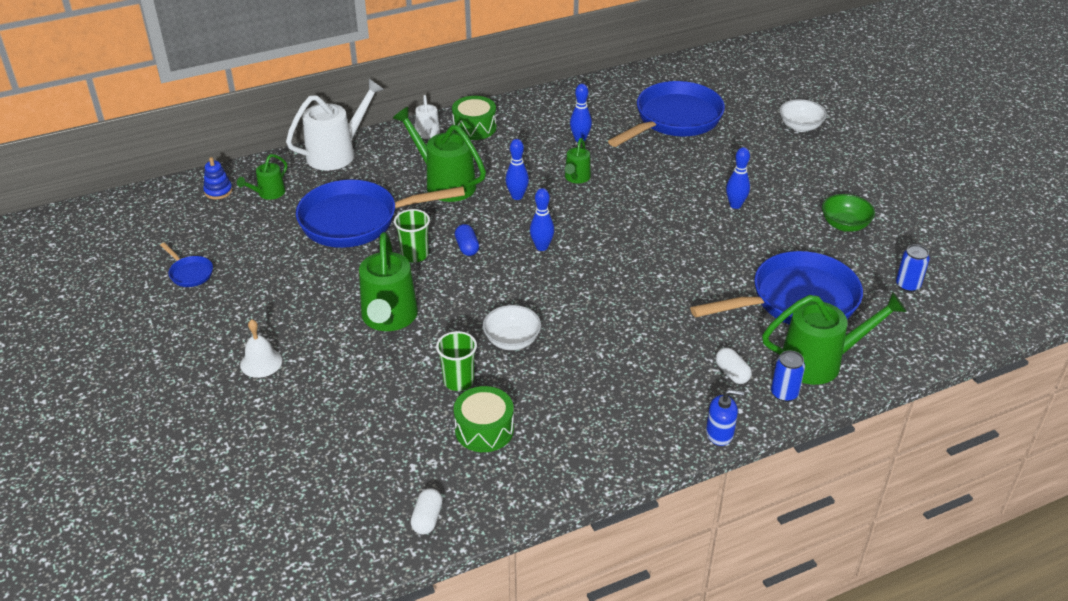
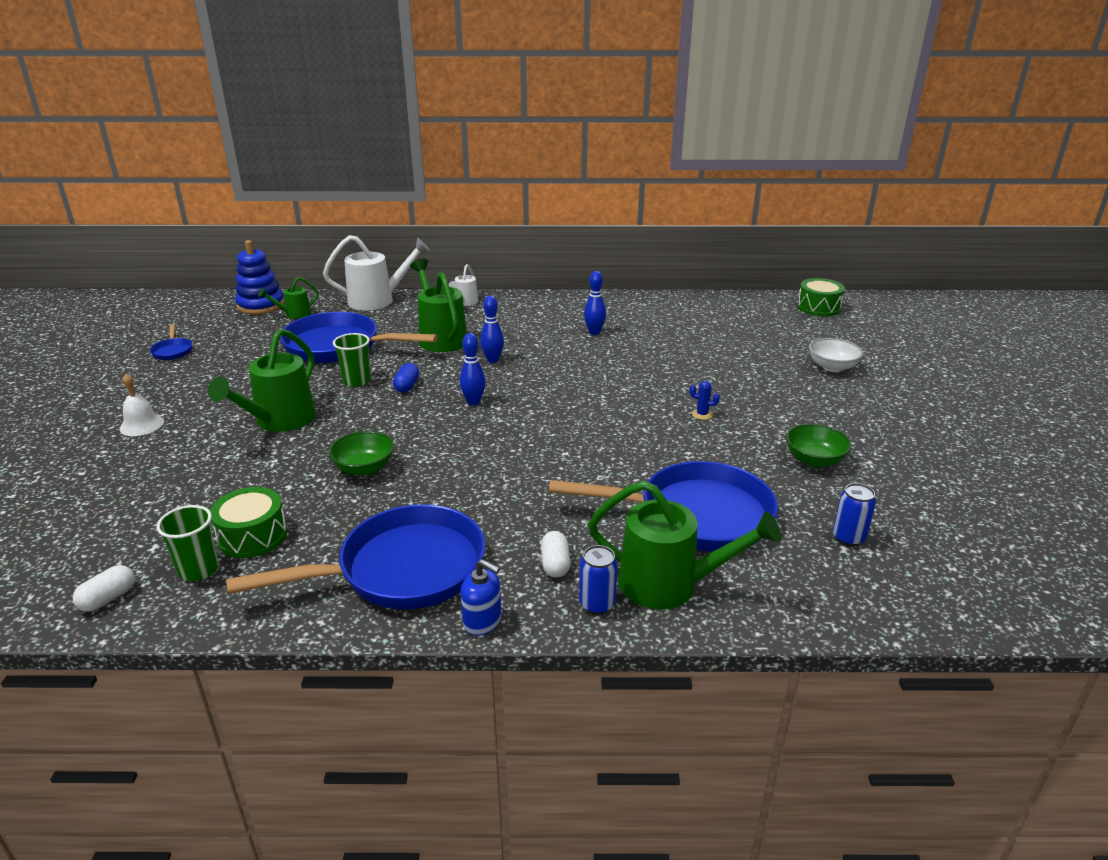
camera: 25 degrees right, 10 degrees down
(218, 191) = (261, 305): blue stacking toy -> blue stacking toy, size x1.84
(458, 381) = (279, 487): green cup -> green cup (198, 570)
(474, 127) = (508, 306): green drum -> green drum (818, 307)
(512, 340) = (364, 468): white bowl -> green bowl
(576, 178) = (561, 359): green watering can -> none
(674, 120) = (701, 336): blue pan -> blue pan (402, 570)
(735, 205) = (702, 414): blue bowling pin -> blue cactus

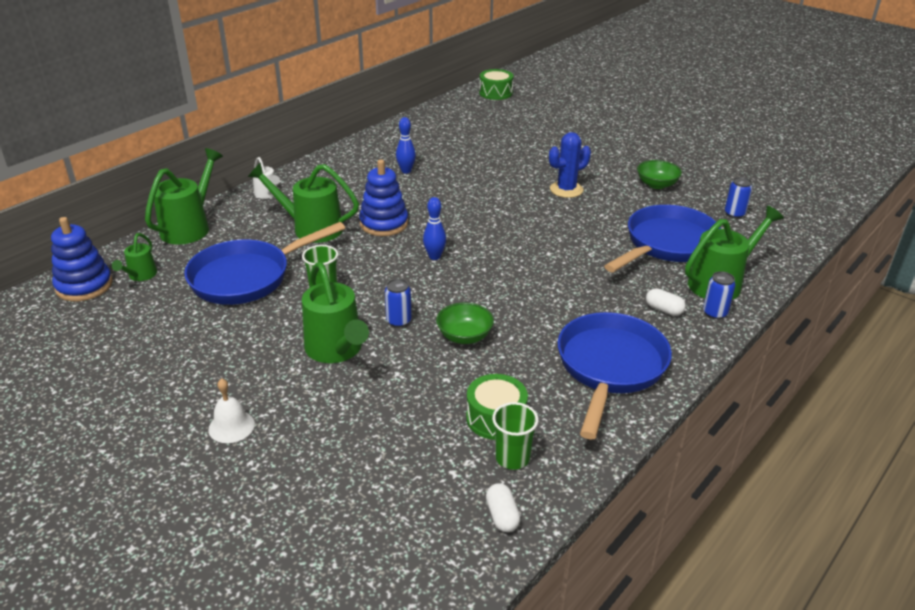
camera: 50 degrees left, 5 degrees up
(172, 351) = (98, 366): blue pan -> none
(352, 429) = (399, 321): none -> blue can
(378, 300) = (190, 227): white watering can -> green watering can
(407, 386) = (368, 273): blue capsule -> none
(482, 621) = (692, 358): blue soap dispenser -> none
(492, 360) = (384, 224): blue bowling pin -> blue stacking toy
(702, 414) = (566, 190): blue cactus -> blue cactus, size x2.12
(832, 367) = (570, 128): white bowl -> none

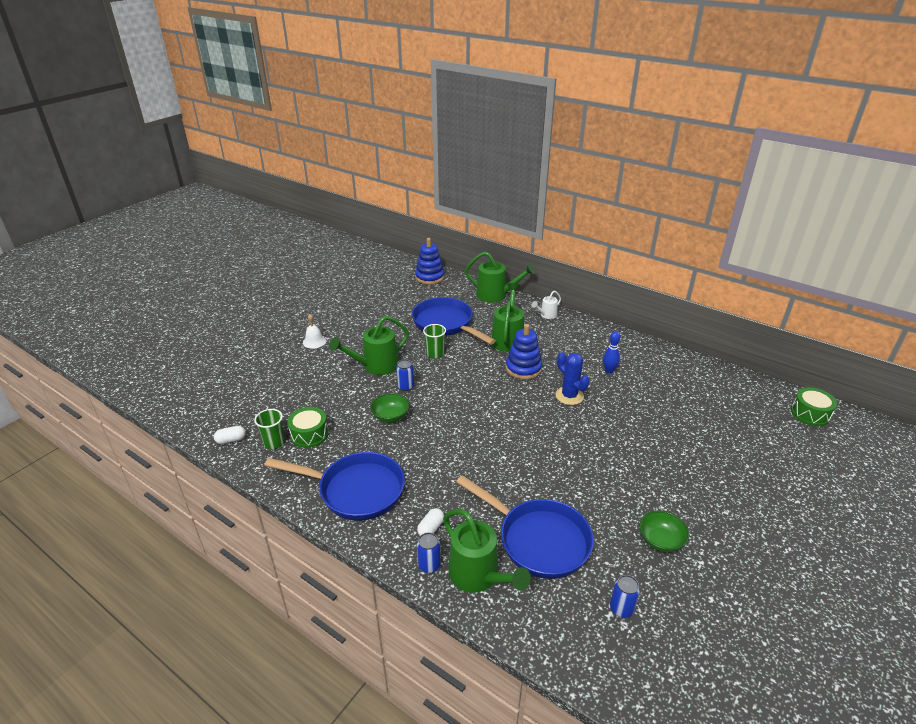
camera: 85 degrees right, 0 degrees up
(140, 276) = (441, 290): green watering can -> none
(434, 257) = (485, 396): blue bowling pin -> none
(566, 190) = (618, 468): blue cactus -> blue cactus (569, 396)

